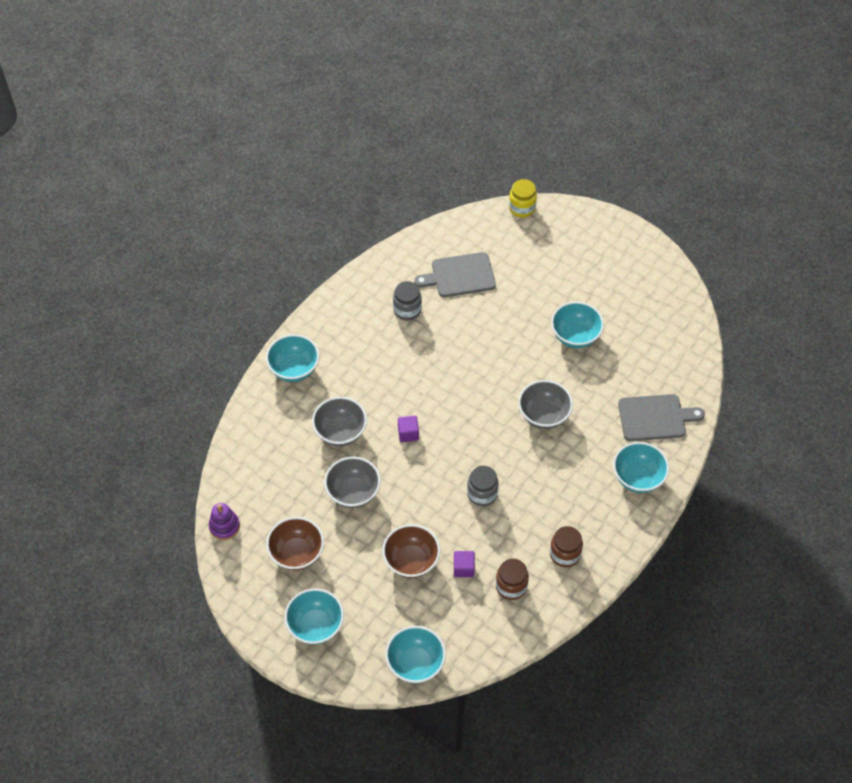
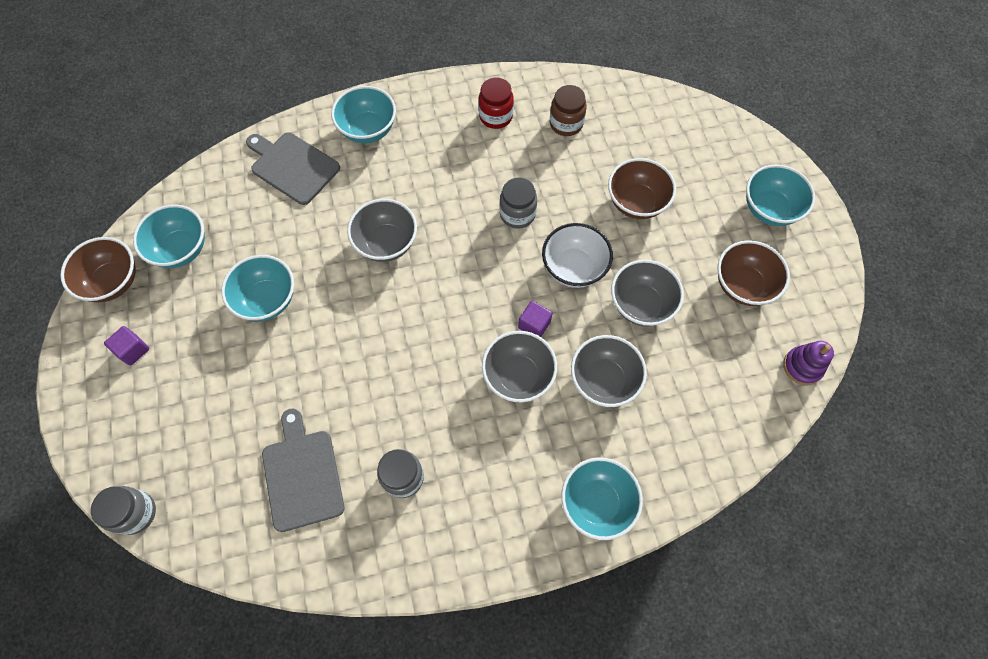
camera: 140 degrees left, 10 degrees up
(392, 399) = (518, 376): none -> grey bowl
(414, 485) = (574, 268): none -> white bowl
(415, 663) = (700, 123): turquoise bowl -> turquoise bowl (181, 249)
(460, 276) = (302, 475): grey cutting board -> grey cutting board turned 135 degrees counterclockwise
(463, 568) = (593, 165): purple cube -> purple cube (133, 350)
(522, 208) = (136, 513): yellow jar -> grey jar
(565, 554) = (496, 116): brown jar -> red jar
(670, 283) = (113, 282): none -> brown bowl

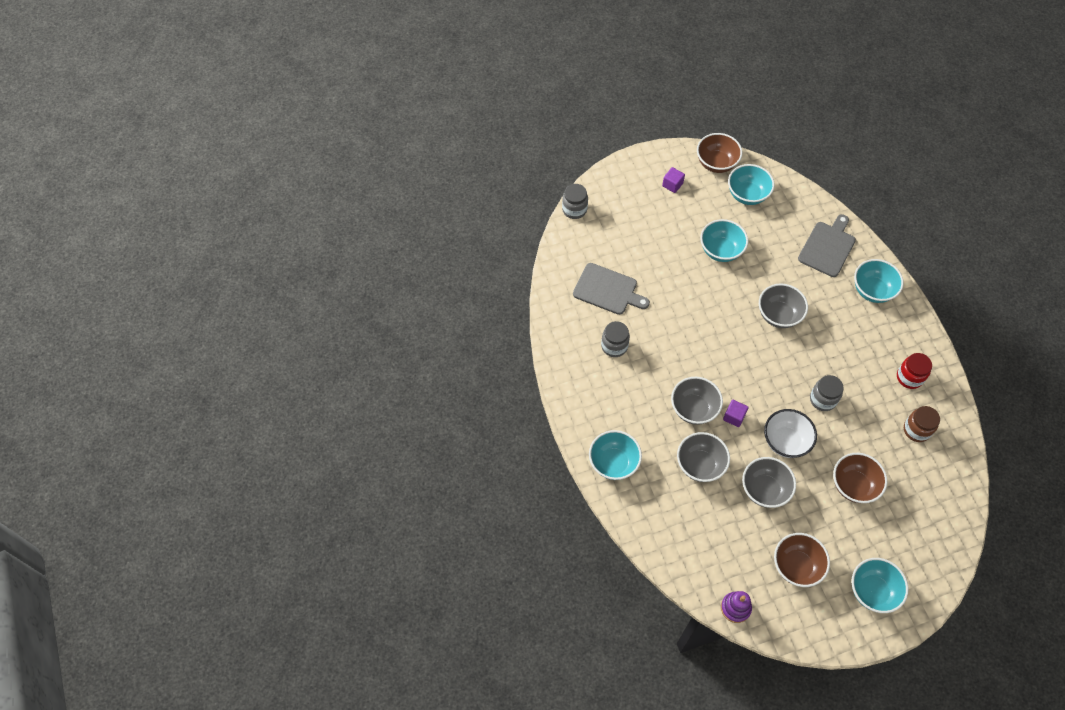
camera: 85 degrees right, 5 degrees down
(302, 475) = (608, 290): grey cutting board -> grey cutting board turned 45 degrees clockwise

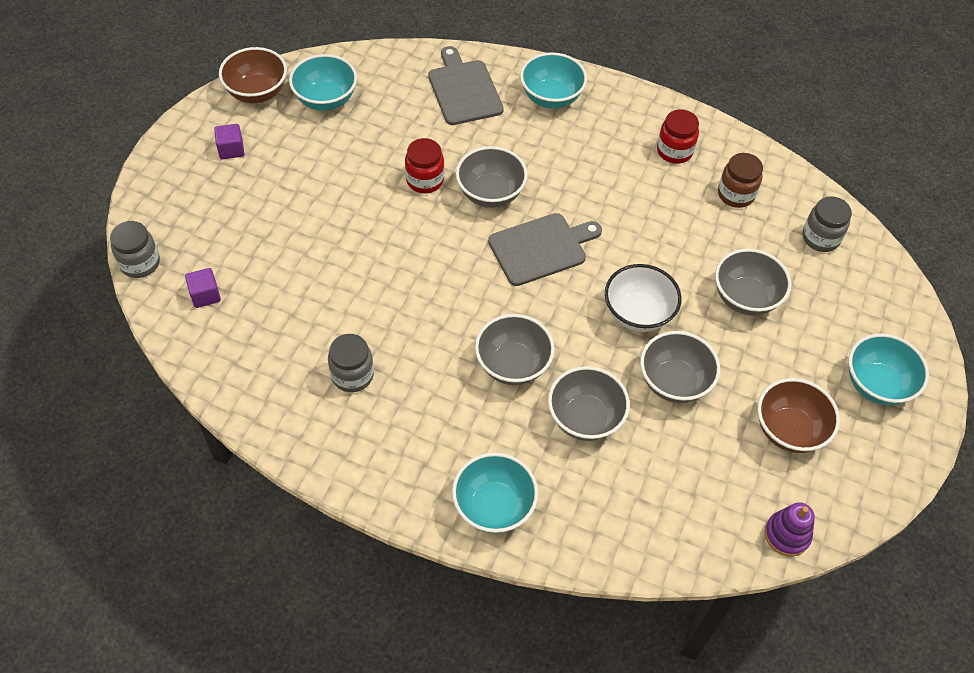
camera: 50 degrees left, 5 degrees down
(608, 290) = (278, 320): grey cutting board -> grey cutting board (541, 248)
(720, 250) = (359, 176): turquoise bowl -> none
(734, 417) = (562, 335): purple cube -> purple cube (205, 295)
(752, 280) = (425, 180): none -> red jar
(823, 399) = (624, 240): grey jar -> grey jar (820, 238)
(853, 485) = (745, 298): brown bowl -> grey bowl

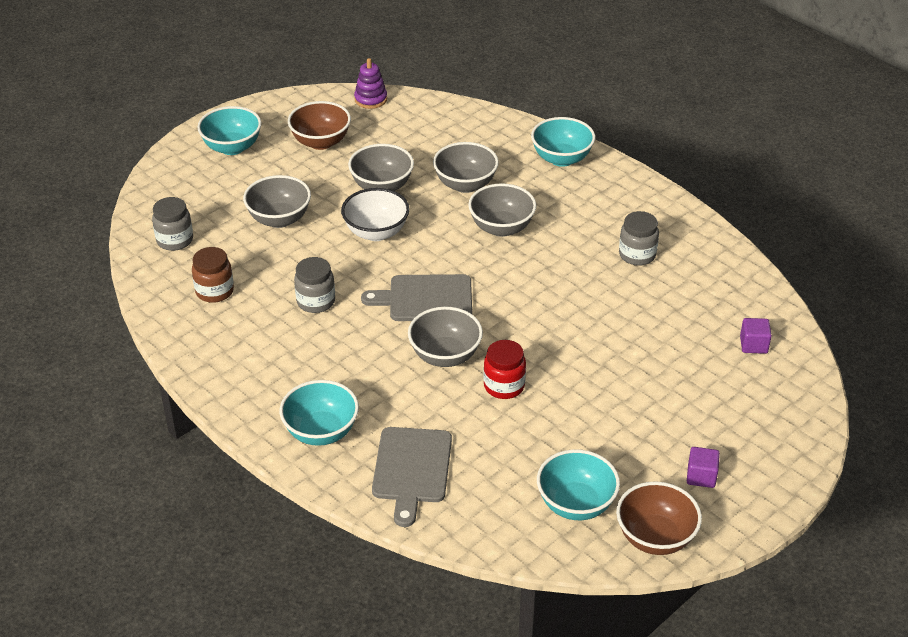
camera: 155 degrees left, 15 degrees down
(140, 263) = (814, 389): grey jar -> grey jar (316, 301)
(674, 151) = (237, 343): red jar -> none

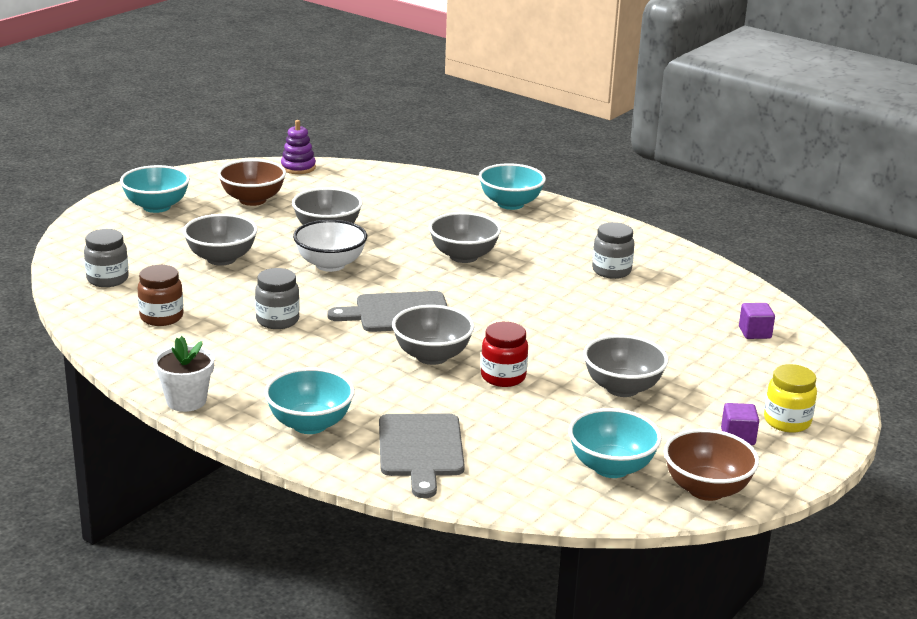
camera: 10 degrees left, 15 degrees down
(220, 396) = (186, 401): none -> white flower pot
(465, 184) = (416, 226): grey bowl -> grey bowl (622, 388)
(752, 460) = (787, 421): none -> yellow jar

